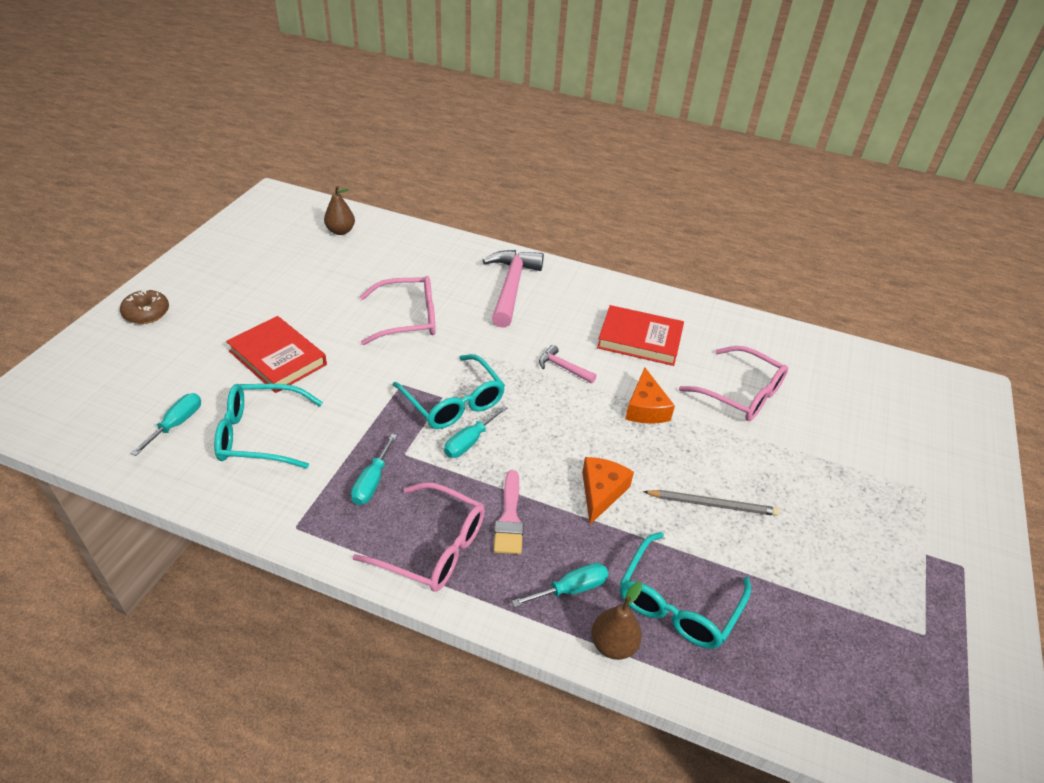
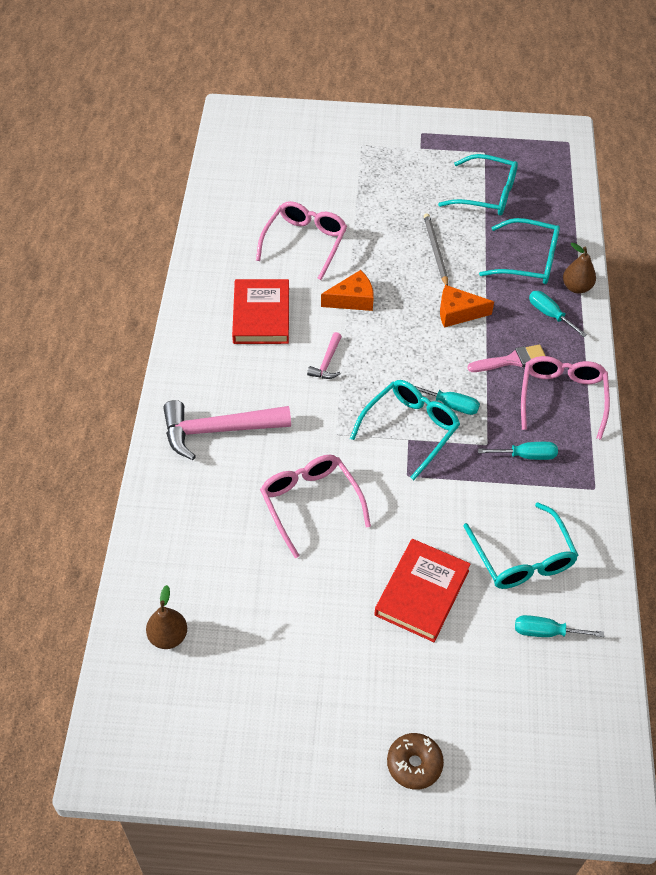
camera: 105 degrees left, 10 degrees up
(823, 602) = (486, 194): none -> turquoise glasses

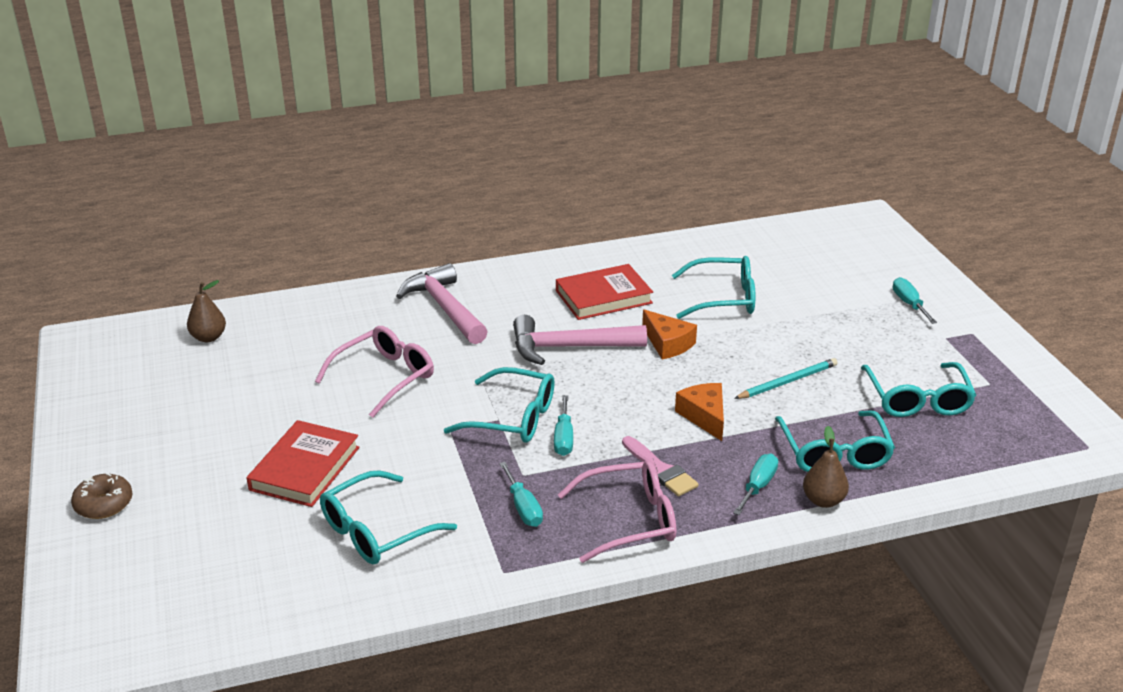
camera: 70 degrees right, 20 degrees down
(305, 243) = (723, 298): pink glasses -> turquoise glasses
(327, 362) = (569, 347): pink hammer -> pink hammer, size x2.06
(421, 592) = (304, 468): red book -> red book turned 75 degrees counterclockwise
(435, 251) = (788, 381): grey pencil -> turquoise pencil
(546, 632) = (284, 567): turquoise screwdriver -> turquoise screwdriver (909, 304)

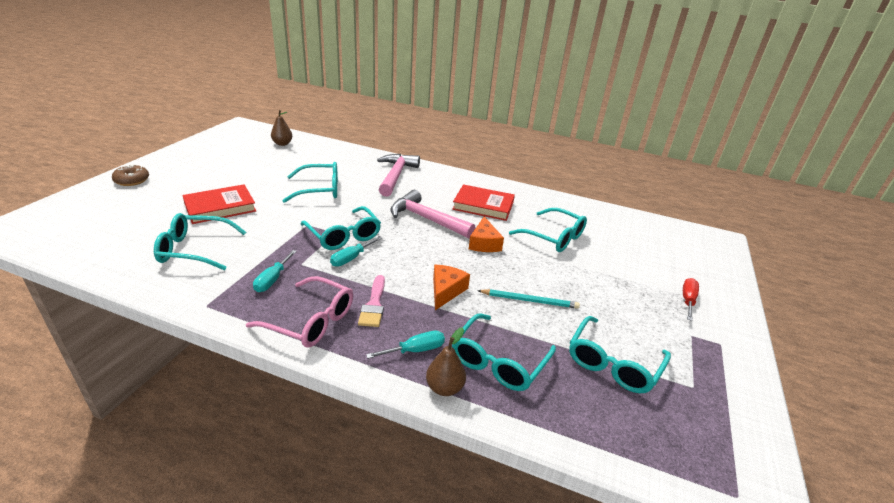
camera: 35 degrees right, 0 degrees up
(385, 377) = (319, 189): pink glasses -> turquoise glasses
(909, 304) = (687, 300): turquoise screwdriver -> red screwdriver

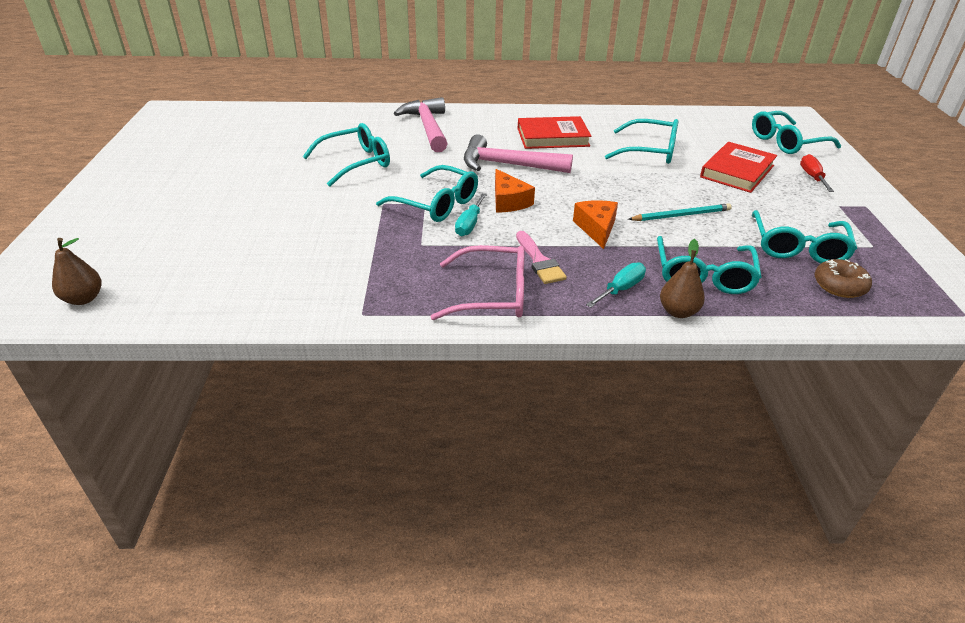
camera: 20 degrees left, 5 degrees up
(132, 181) = (99, 209): brown donut -> brown donut (839, 286)
(194, 249) = (280, 263): turquoise glasses -> turquoise glasses (786, 142)
(220, 207) = (256, 211): red book -> red book (737, 171)
(272, 280) = (407, 268): turquoise screwdriver -> none
(282, 144) = (250, 121): brown pear -> brown pear (84, 299)
(484, 243) = (589, 174): orange cheese -> orange cheese (508, 201)

